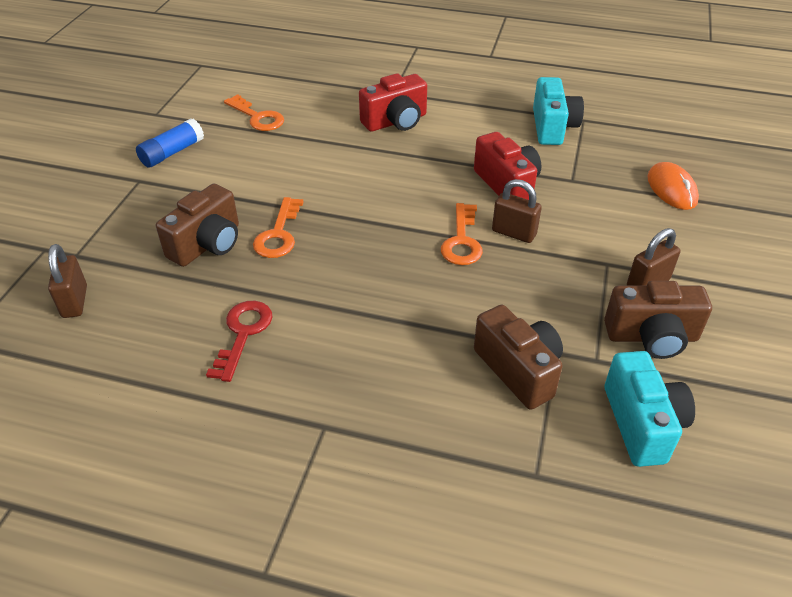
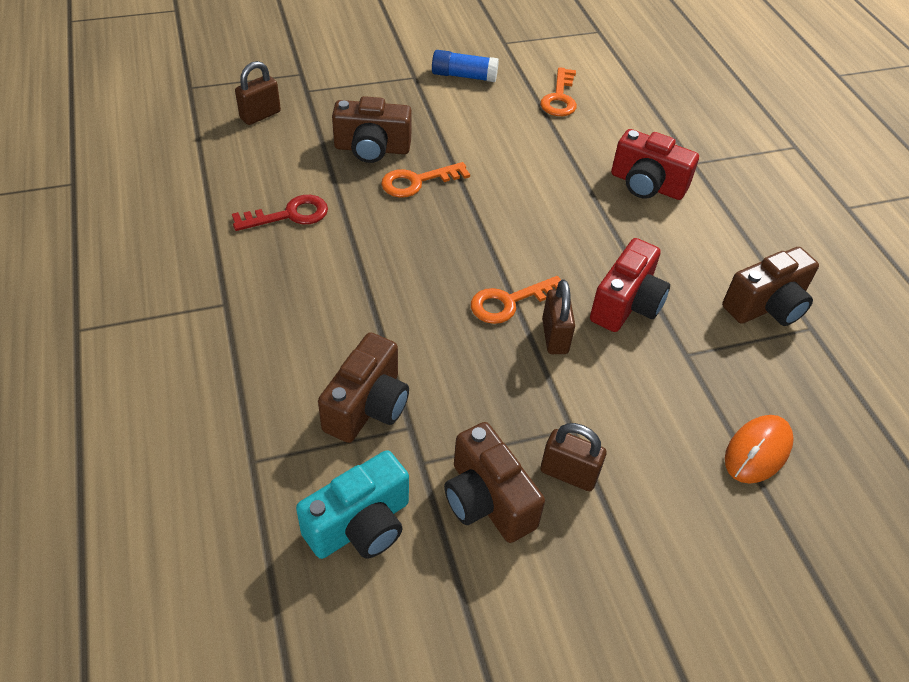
camera: 55 degrees right, 5 degrees up
(552, 127) = (766, 306): turquoise camera -> brown camera

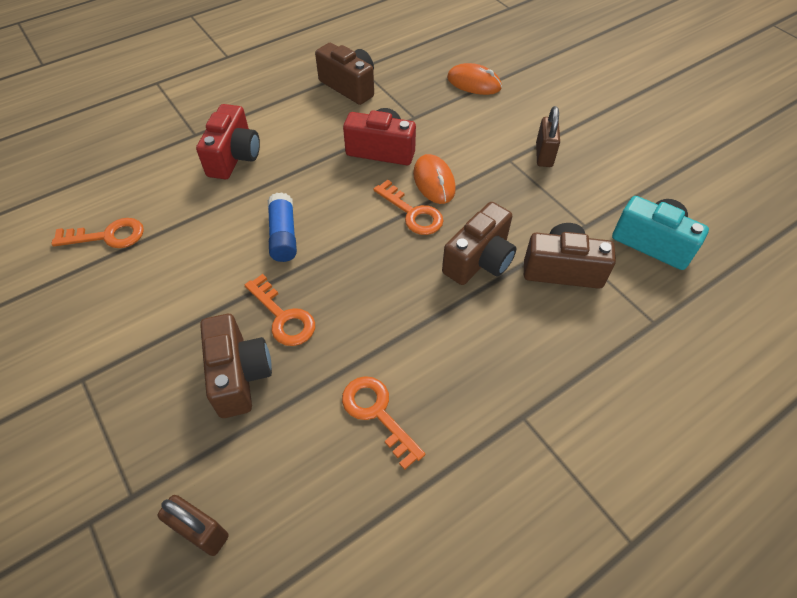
camera: 105 degrees left, 5 degrees up
(289, 215) = (377, 413): red key -> orange key
(464, 76) = (74, 329): blue glue stick -> blue glue stick (283, 235)
(487, 500) = (589, 187): brown camera -> brown camera (479, 260)
(555, 336) = (434, 181): brown padlock -> orange mouse

